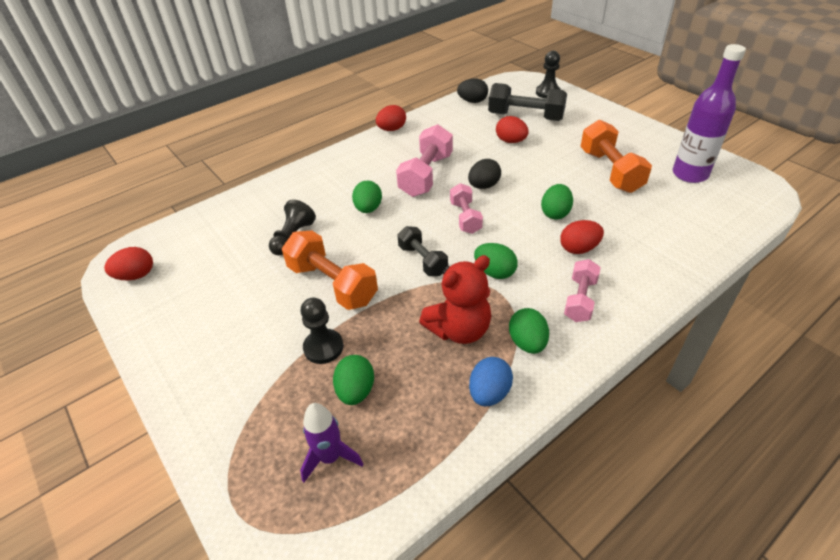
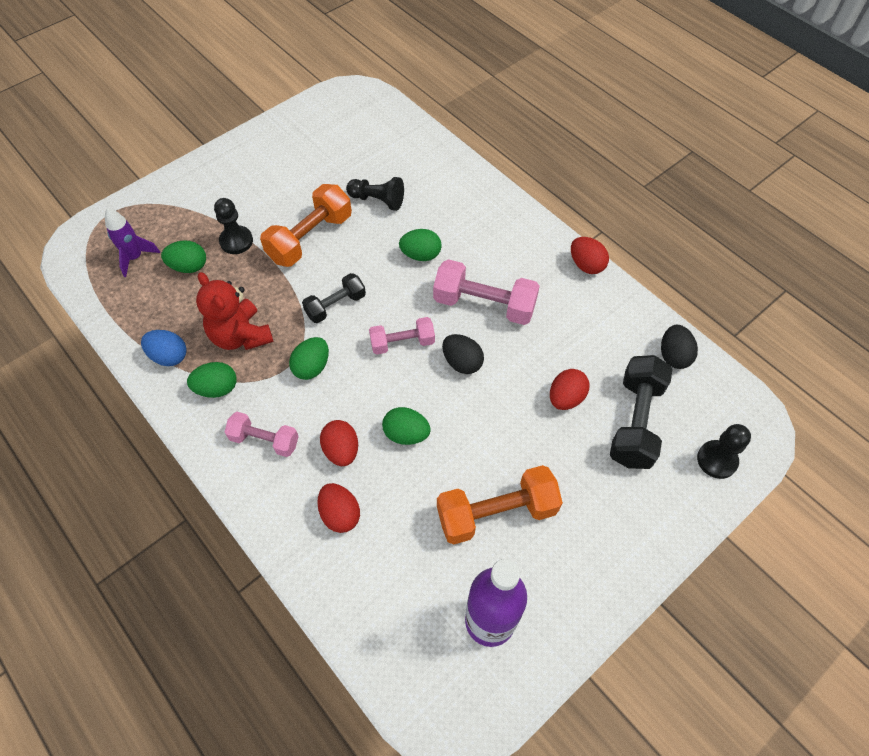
camera: 85 degrees right, 15 degrees up
(136, 276) = (335, 107): red egg -> red egg (340, 514)

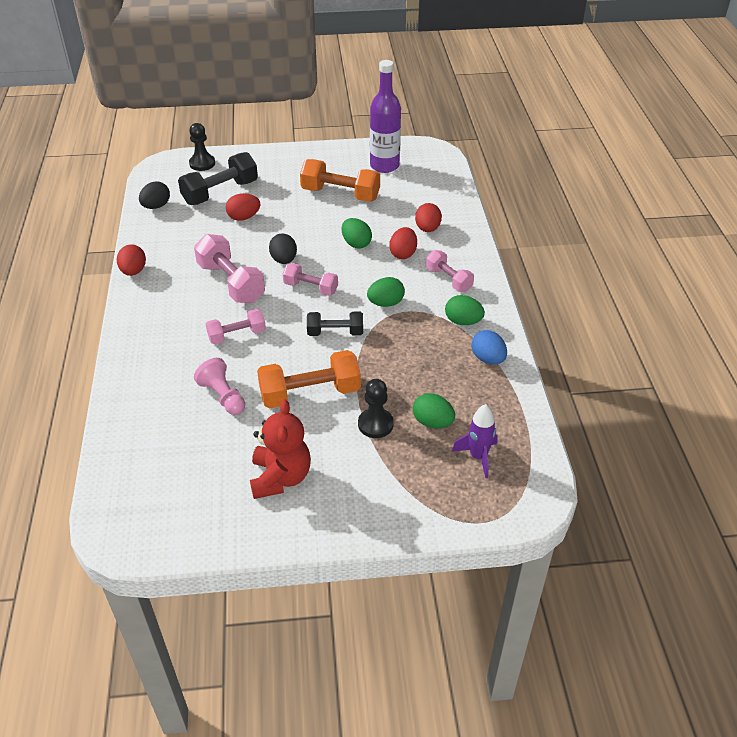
camera: 145 degrees left, 15 degrees down
(241, 336) = (423, 347): red teddy bear -> red teddy bear (280, 478)
(377, 200) = (223, 396): black pawn -> pink pawn
(421, 255) = (237, 335): green egg -> pink dumbbell

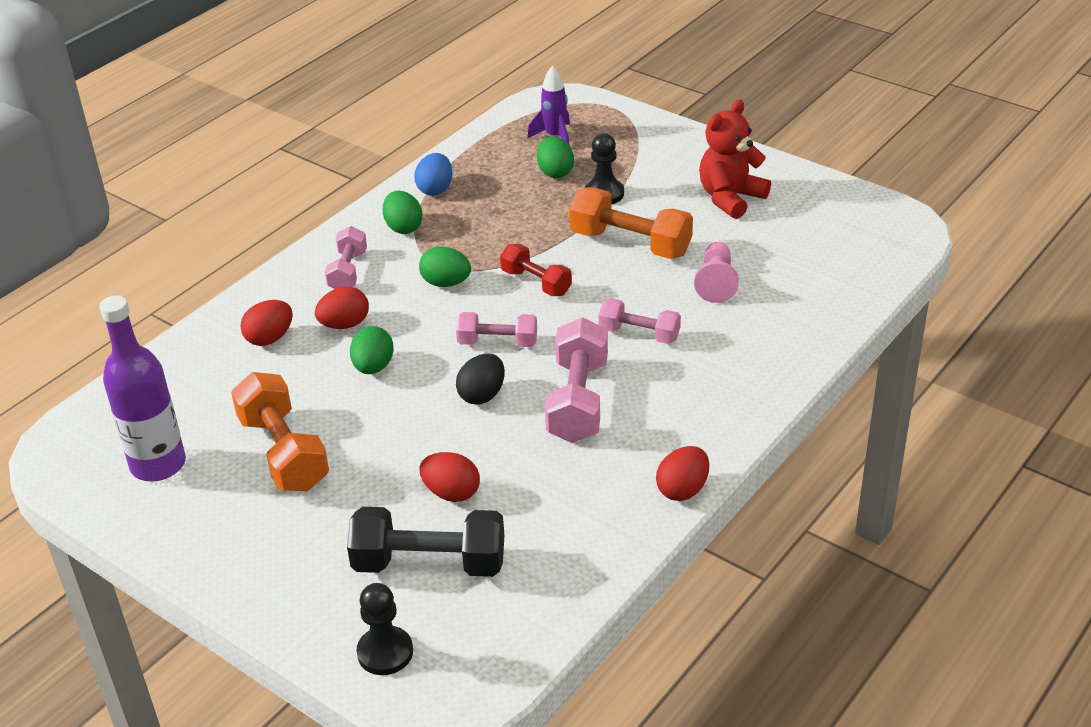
camera: 135 degrees left, 5 degrees down
(156, 206) = (548, 597): black egg -> none
(311, 288) = (497, 342): pink dumbbell -> pink dumbbell turned 60 degrees counterclockwise
(335, 332) = (536, 282): black dumbbell -> red dumbbell

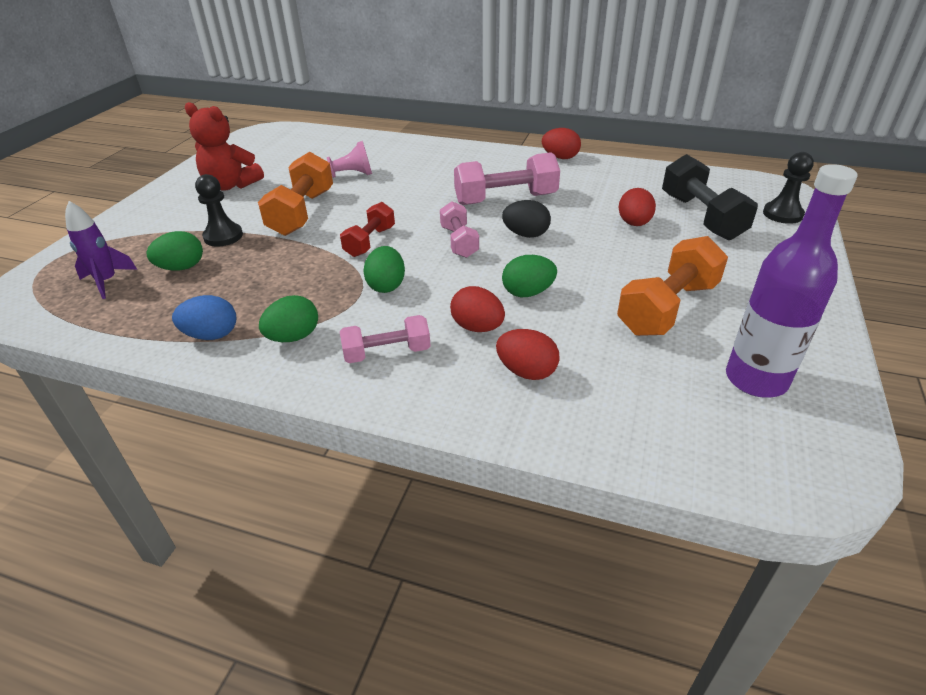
camera: 110 degrees left, 0 degrees up
(639, 334) = (419, 191): pink dumbbell -> none

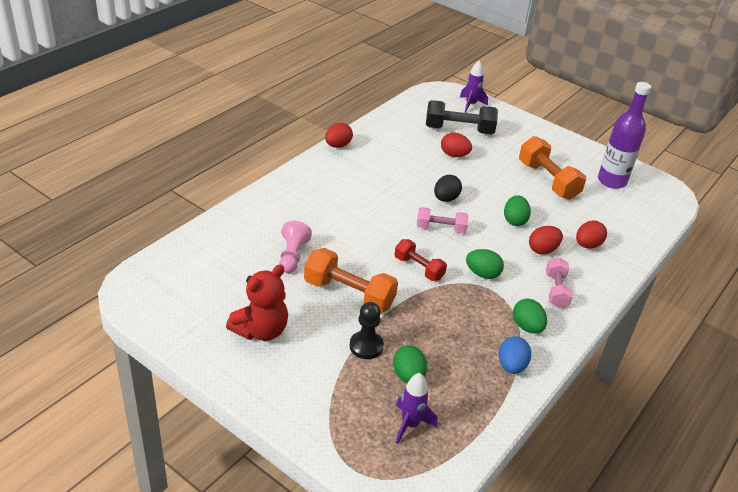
camera: 75 degrees left, 0 degrees up
(505, 199) = (390, 190): pink dumbbell -> none
(782, 214) = (471, 105): black pawn -> purple rocket

